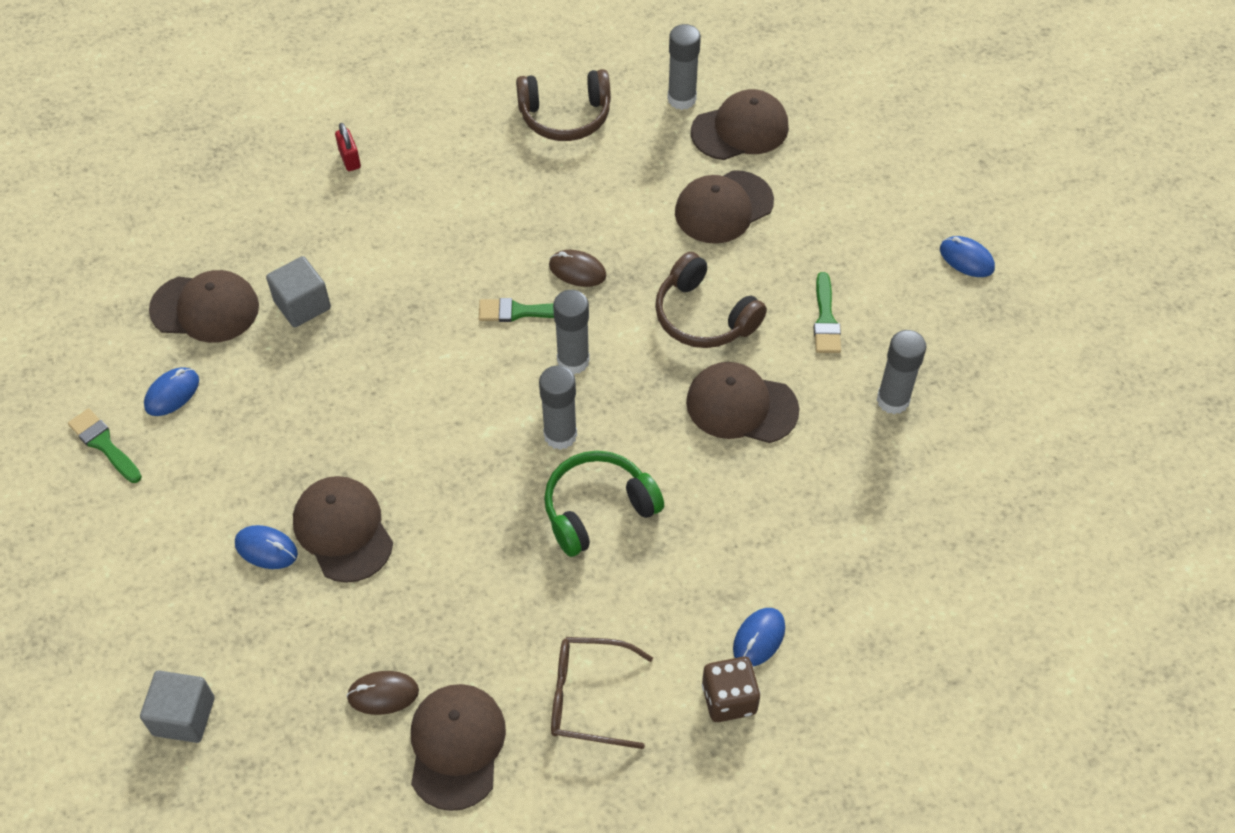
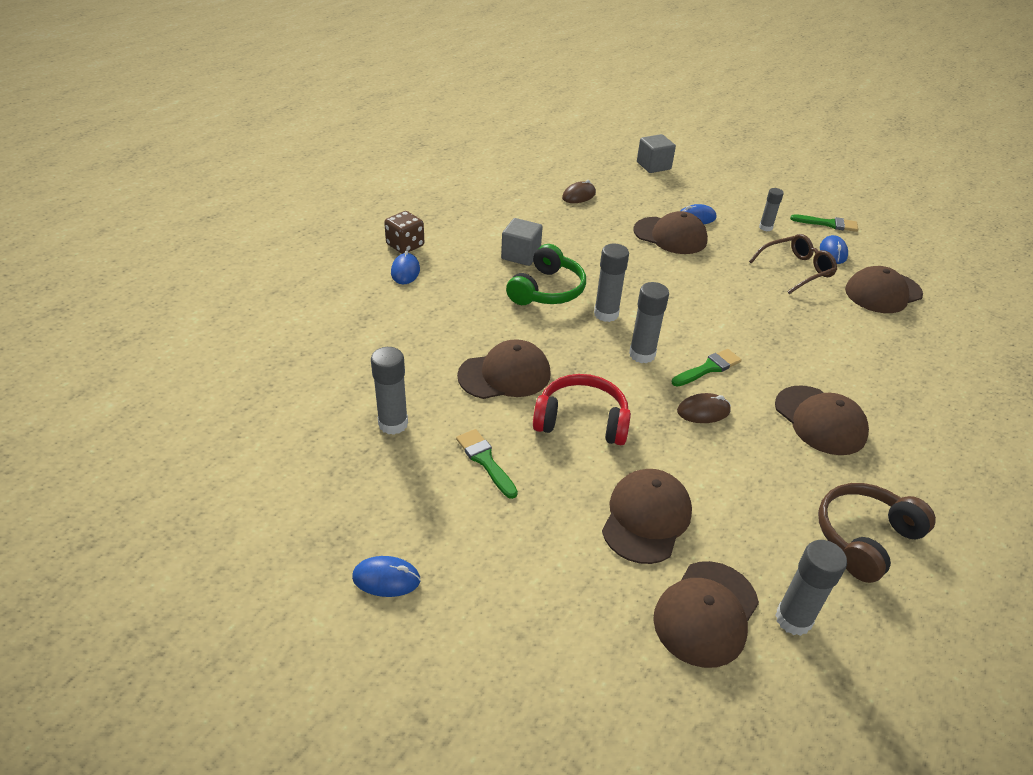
camera: 145 degrees right, 15 degrees down
(196, 480) = (765, 227): none -> grey glue stick
(302, 305) = (837, 316): grey cube -> grey cube (521, 255)
(350, 159) = (953, 414): red padlock -> none
(456, 746) = (527, 192): brown cap -> brown cap (820, 420)
(588, 697) = (480, 224): brown glasses -> brown glasses (796, 270)
(703, 316) = (582, 420): brown headphones -> red headphones

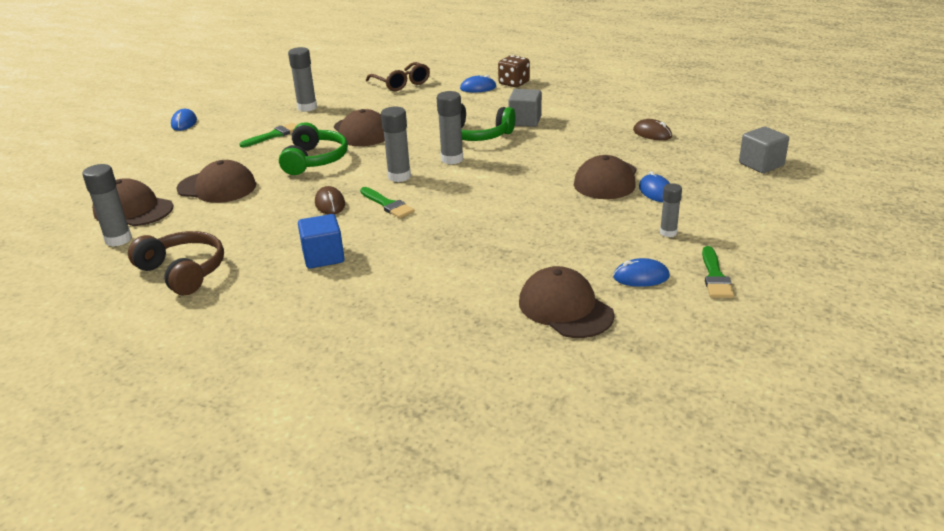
camera: 85 degrees right, 10 degrees down
(582, 420) = (315, 160): red headphones -> green headphones
(796, 270) = (582, 251): brown glasses -> brown glasses (401, 83)
(820, 420) = (323, 257): brown cap -> blue cube

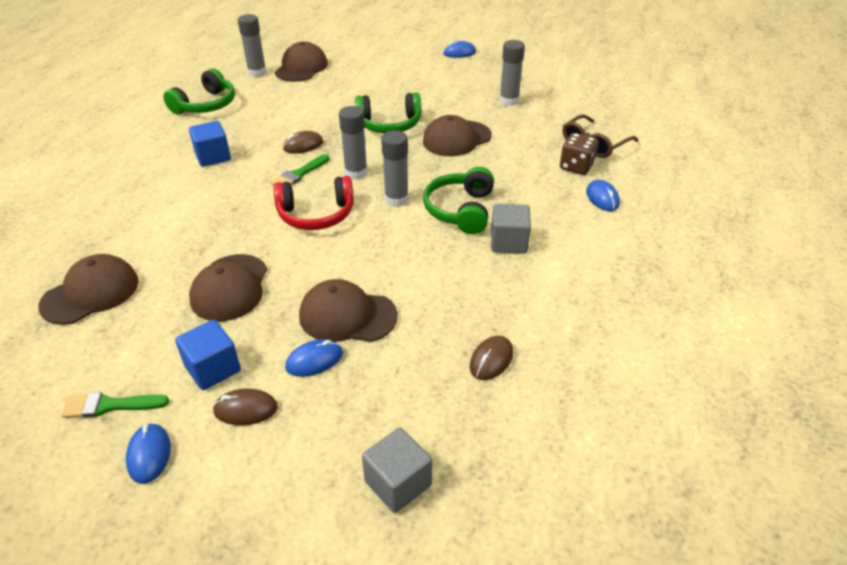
camera: 80 degrees right, 10 degrees up
(183, 272) = (206, 105): brown headphones -> green headphones
(217, 187) = (336, 91): brown cap -> brown cap (230, 288)
(273, 135) = (440, 96): green brush -> none
(463, 194) = (316, 215): none -> red headphones
(514, 83) = (630, 225): brown dice -> brown dice (576, 166)
(641, 277) = (127, 344): blue mouse -> blue mouse (149, 455)
(668, 232) = (213, 368): grey glue stick -> blue cube
(709, 216) = (245, 409): none -> brown mouse

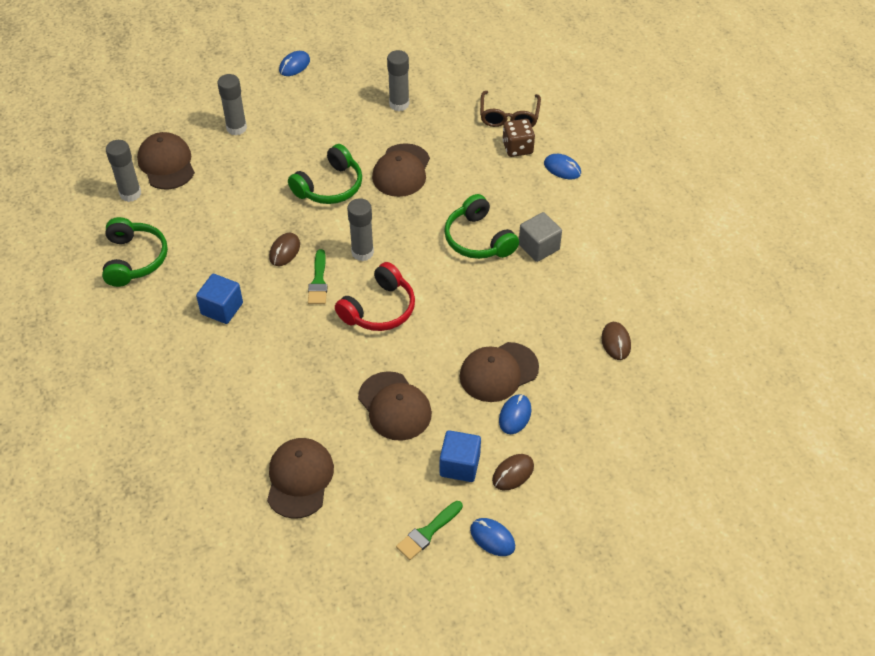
camera: 40 degrees left, 10 degrees up
(396, 200) = (422, 258): grey glue stick -> grey glue stick (236, 128)
(398, 483) = (643, 450): grey cube -> none

